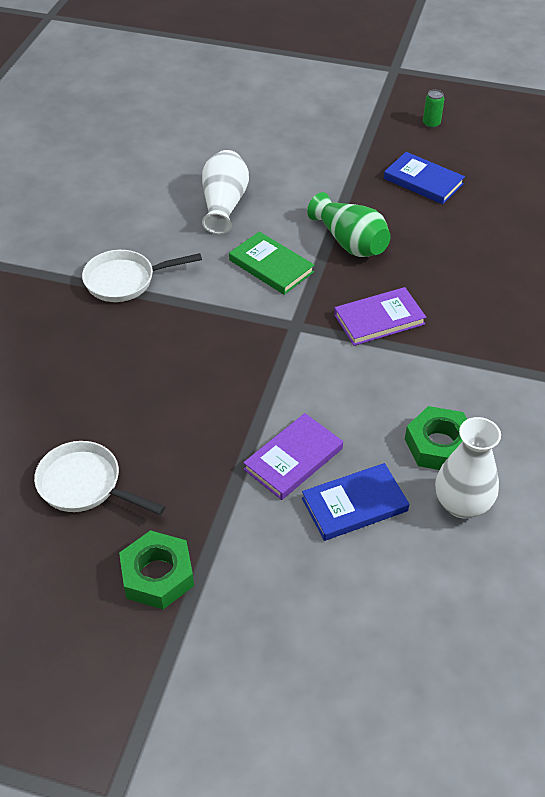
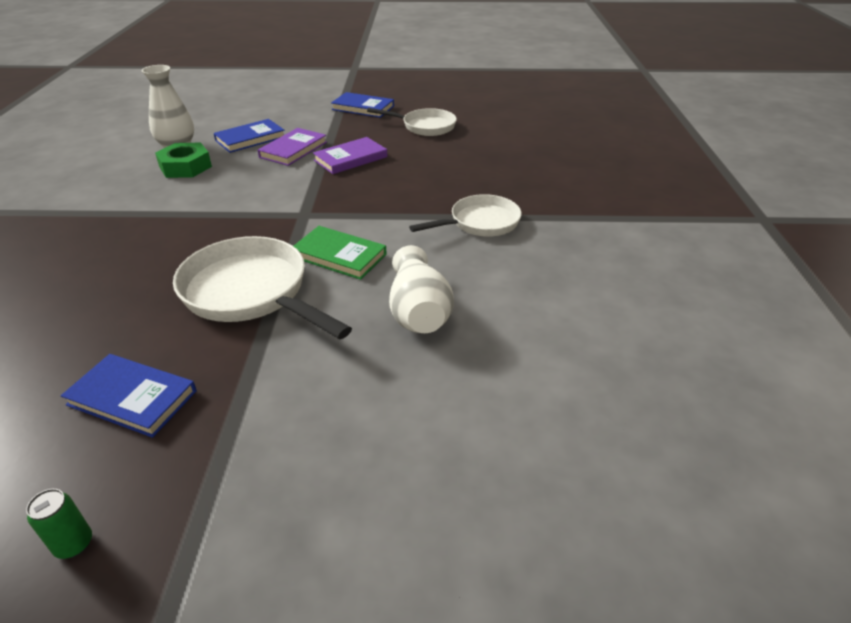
camera: 165 degrees right, 10 degrees down
(157, 575) = (363, 108): green nut -> blue book
(350, 242) = (251, 293): green vase -> white pan
(379, 319) = (223, 229): purple book -> purple book (350, 159)

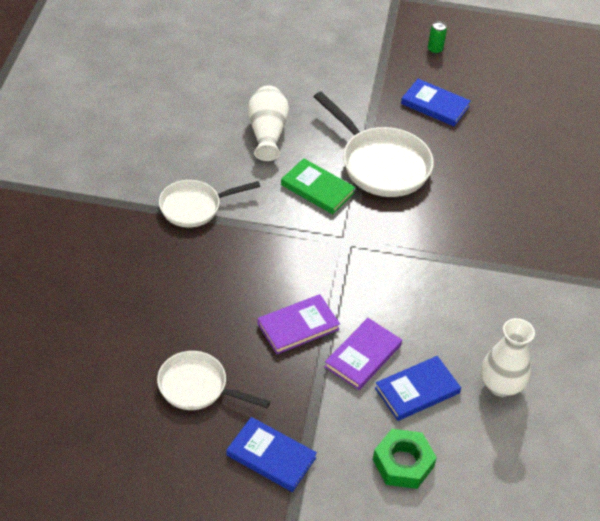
camera: 175 degrees left, 10 degrees up
(185, 167) = (477, 338): green nut -> green nut (403, 463)

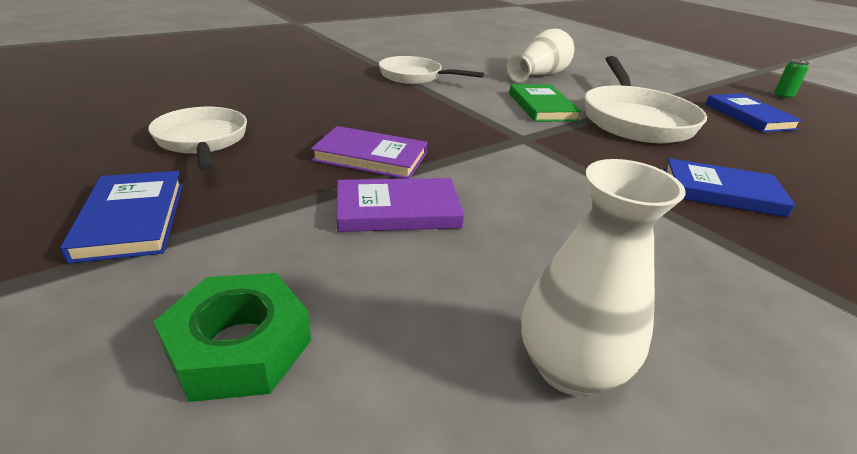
camera: 45 degrees right, 15 degrees down
(417, 390) = (411, 280): blue book -> blue book (721, 192)

